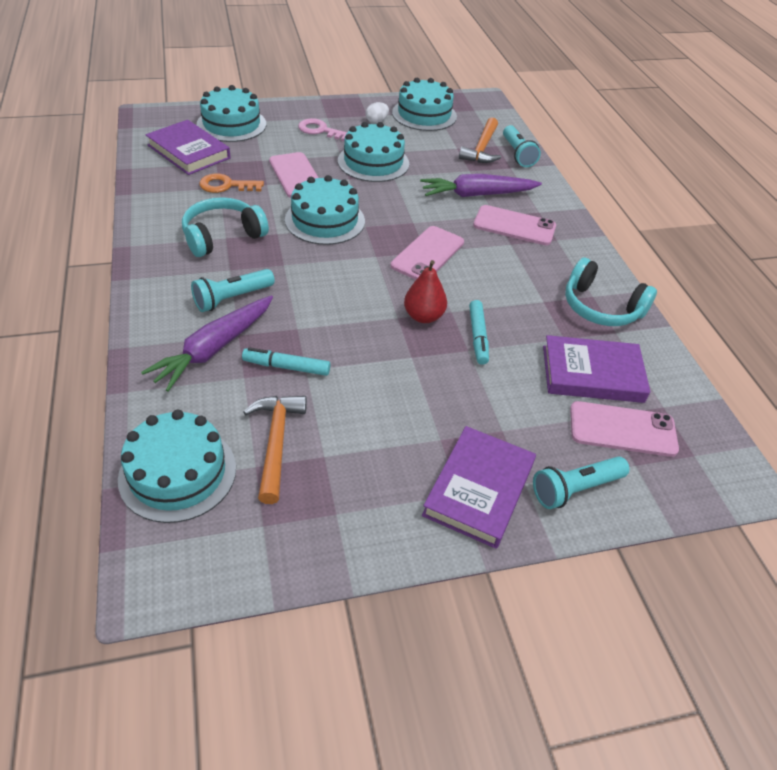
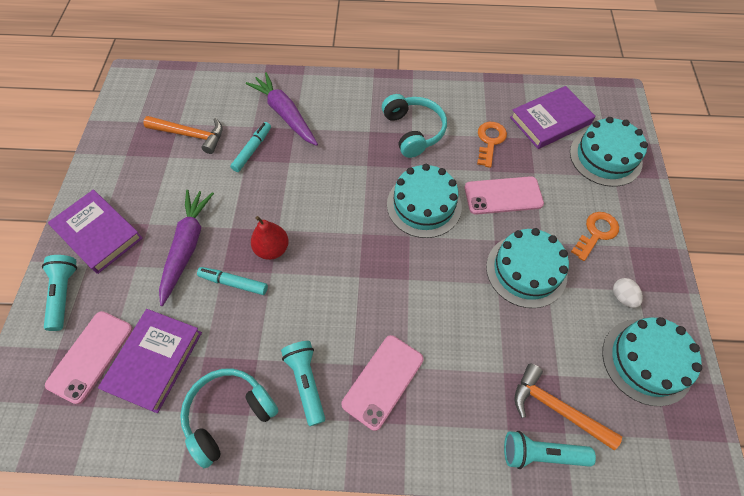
camera: 110 degrees right, 15 degrees up
(178, 473) = (191, 90): turquoise cake -> none
(232, 298) = (334, 129): turquoise flashlight -> turquoise flashlight (306, 382)
(320, 130) = (596, 233): pink key -> orange key
(427, 254) = (354, 277): pink phone -> none
(477, 194) = (450, 362): purple carrot -> purple carrot (187, 247)

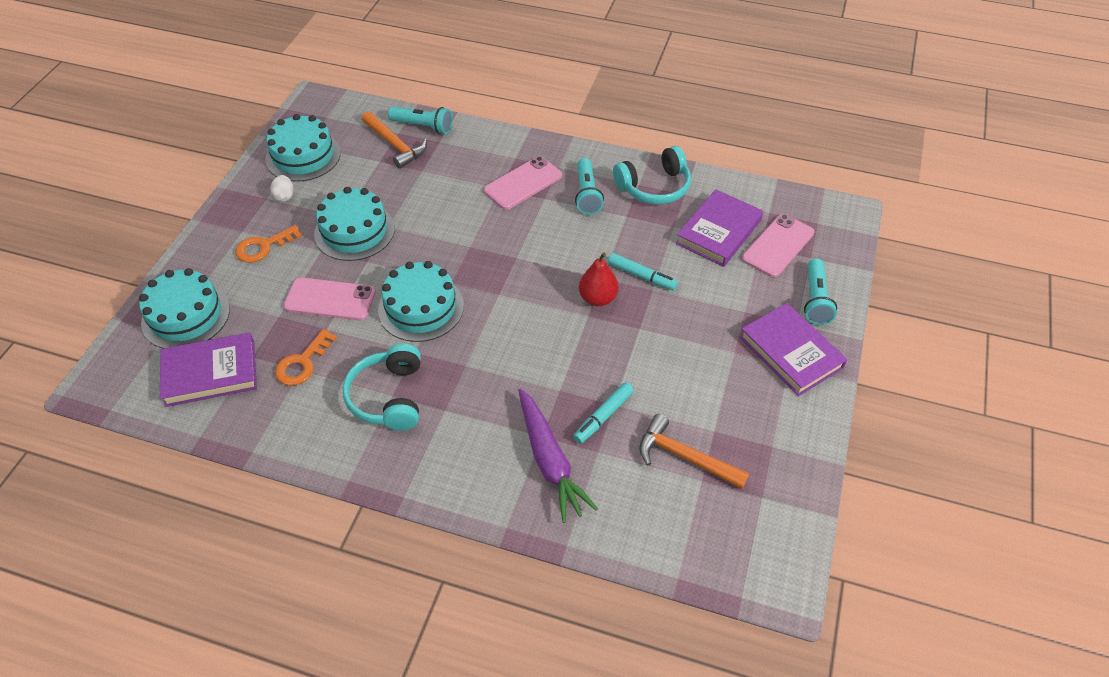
camera: 165 degrees left, 10 degrees down
(187, 247) = (689, 318): purple carrot -> none

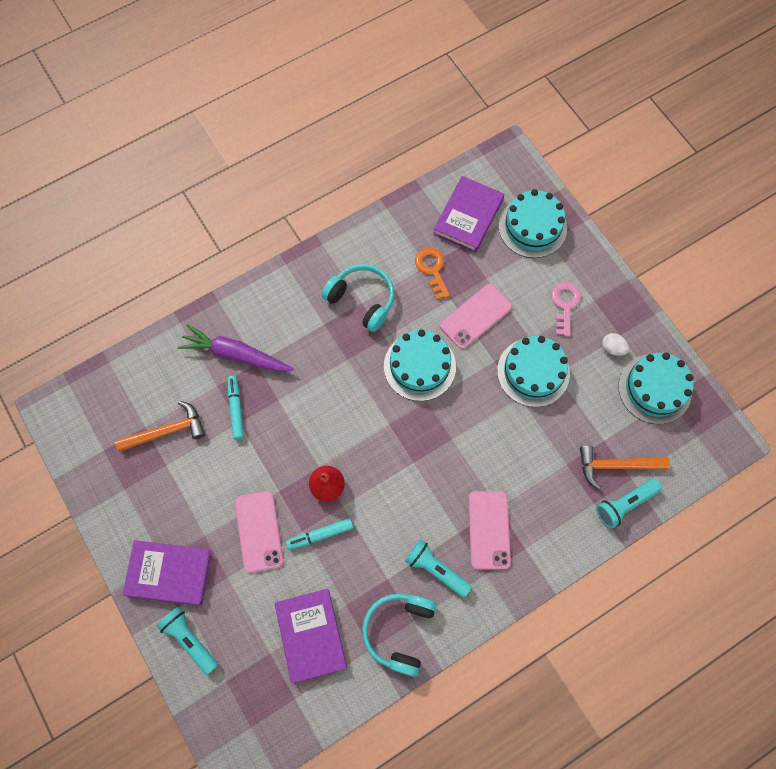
camera: 130 degrees right, 20 degrees up
(263, 247) = (565, 304): orange key -> pink key
(778, 246) = (258, 667): pink phone -> pink phone (259, 531)

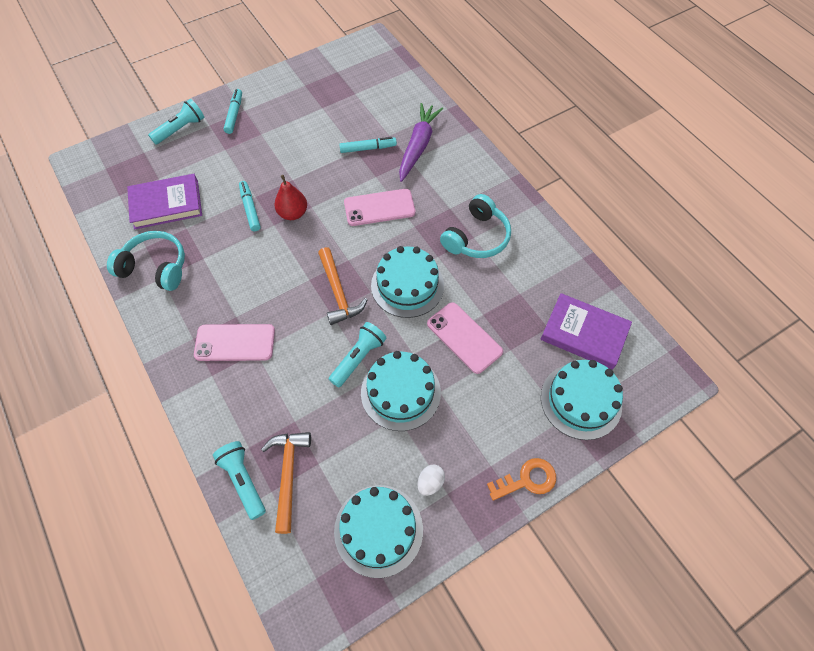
camera: 90 degrees right, 10 degrees down
(167, 431) = (350, 106): orange hammer -> orange hammer (338, 293)
(169, 573) = (234, 114): purple book -> turquoise marker
(259, 531) = (259, 167): pink phone -> pink phone (379, 207)
(432, 269) = (516, 298): orange key -> orange key (527, 480)
(436, 569) = (205, 296): turquoise flashlight -> turquoise flashlight (358, 358)
(565, 304) = (483, 431): pink key -> none

